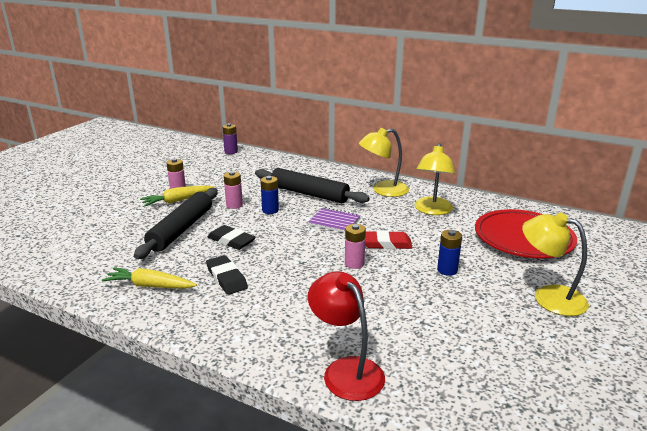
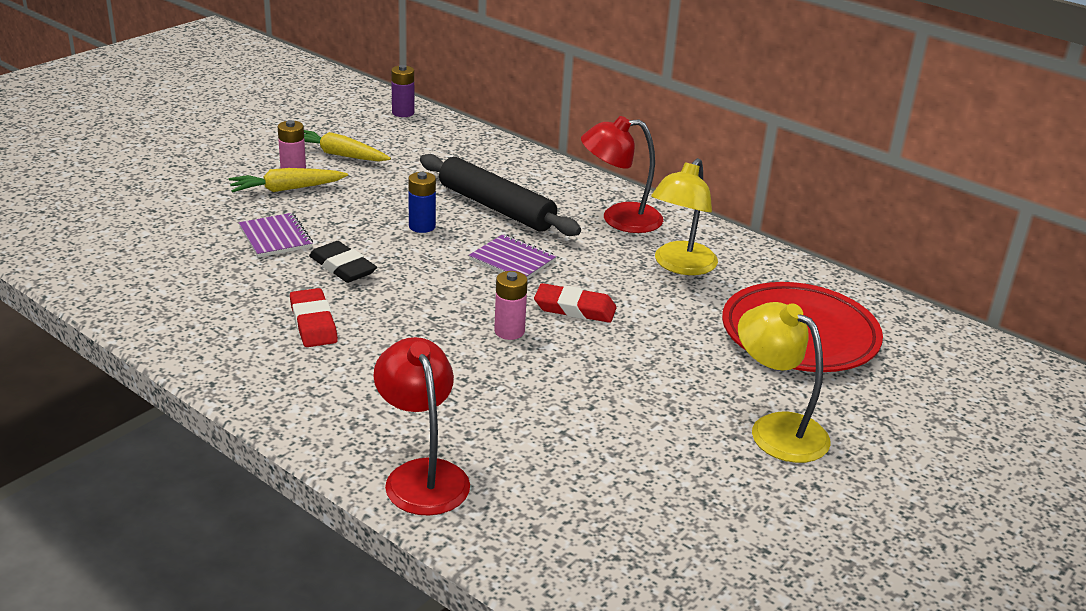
camera: 10 degrees right, 5 degrees up
(150, 286) = (203, 317): yellow carrot -> yellow carrot (340, 155)
(181, 229) = (275, 237): black rolling pin -> purple notebook
(226, 278) = (313, 323): black eraser -> red eraser
(234, 205) = (370, 209): pink battery -> none
(383, 190) = (619, 219): yellow lamp -> red lamp
(447, 270) = (645, 364): blue battery -> none

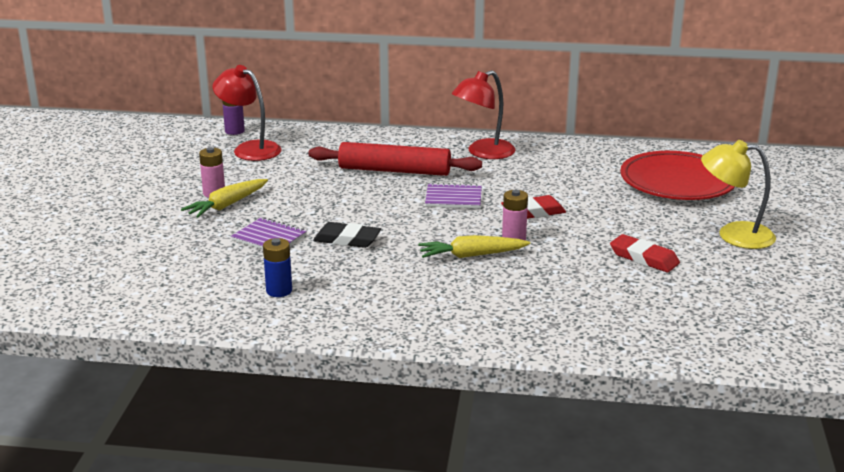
camera: 30 degrees left, 5 degrees down
(313, 323) = (381, 279): red eraser -> red eraser (644, 258)
(340, 155) = (231, 171): yellow carrot -> yellow carrot (471, 255)
(422, 226) = (362, 198): blue battery -> blue battery (279, 291)
(422, 475) = (583, 334): red lamp -> red lamp (249, 149)
(496, 207) = (394, 170): black rolling pin -> red rolling pin
(680, 266) = (559, 167): yellow lamp -> none

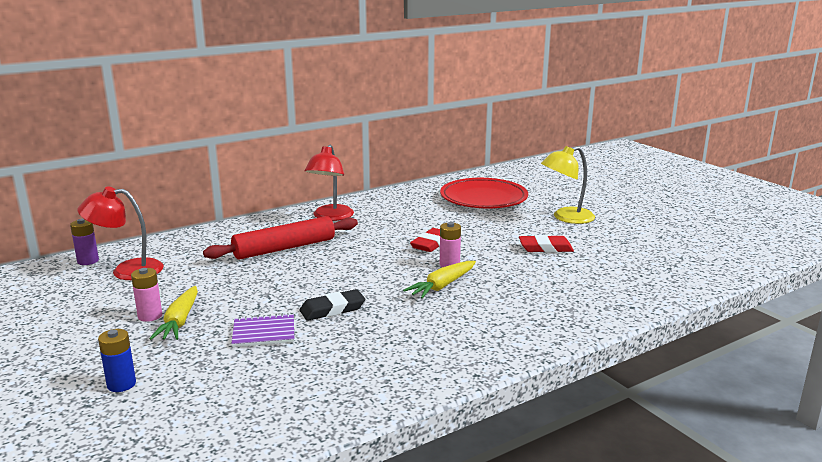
camera: 40 degrees left, 5 degrees down
(279, 291) = (344, 370): blue battery -> blue battery (121, 384)
(453, 198) = (362, 252): purple notebook -> none

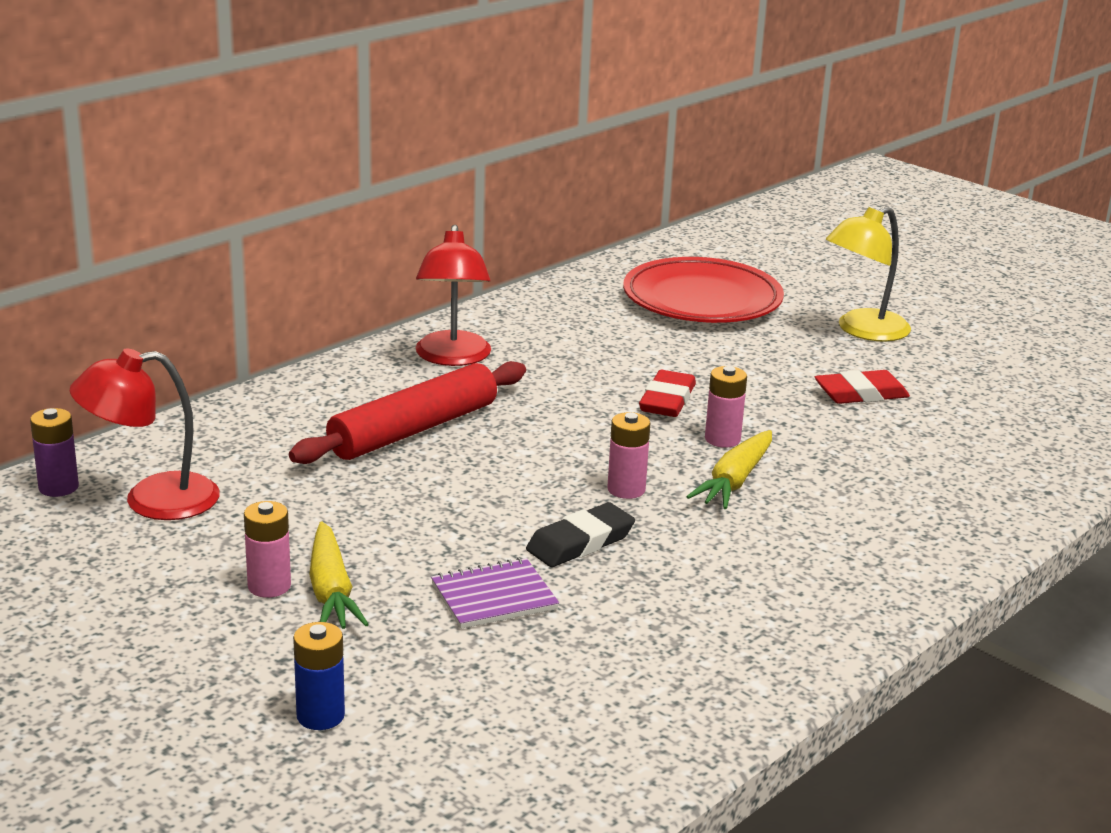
camera: 15 degrees left, 5 degrees up
(377, 285) = (626, 489): none -> pink battery

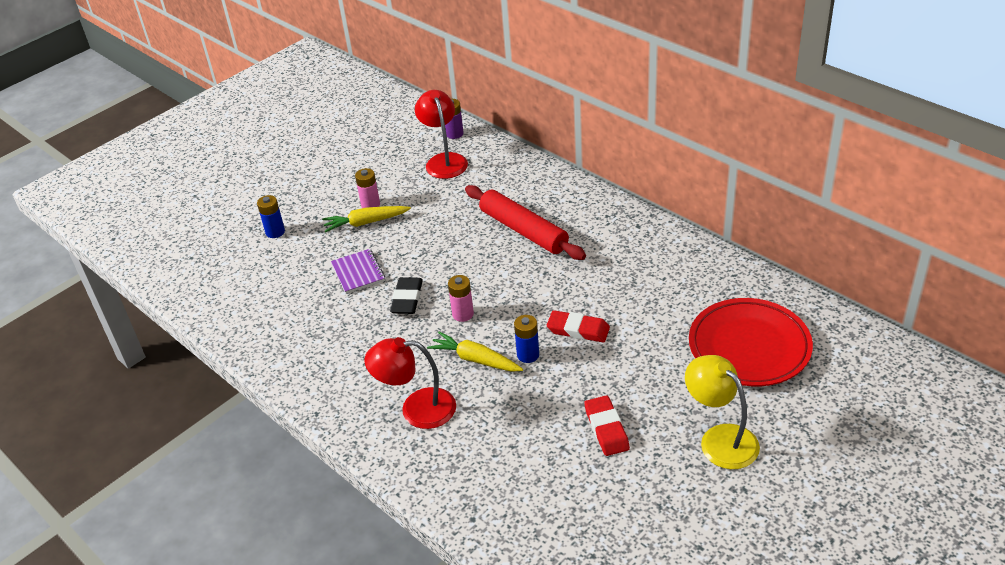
camera: 95 degrees right, 15 degrees up
(452, 358) = (619, 236): red lamp -> red lamp (417, 409)
(580, 542) = (407, 299): black eraser -> black eraser turned 45 degrees clockwise
(722, 439) = (528, 355): pink battery -> blue battery

